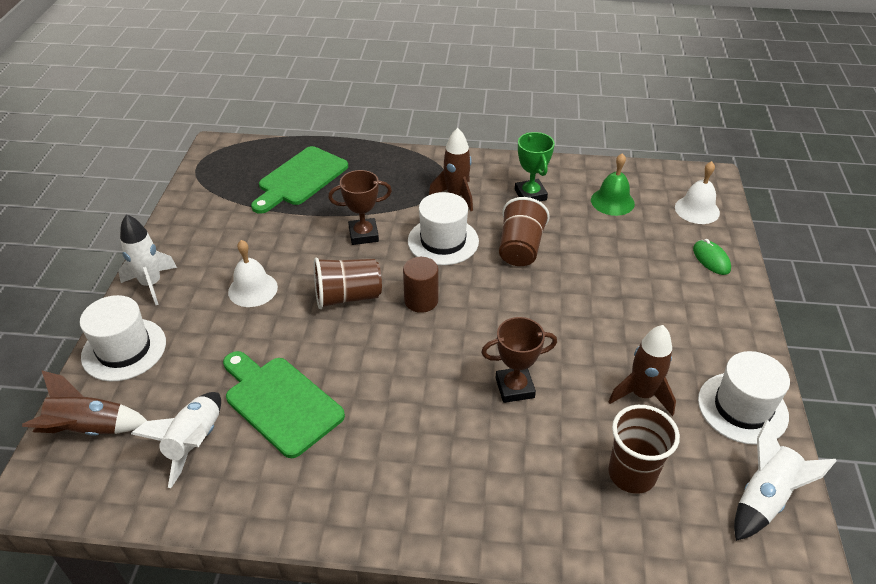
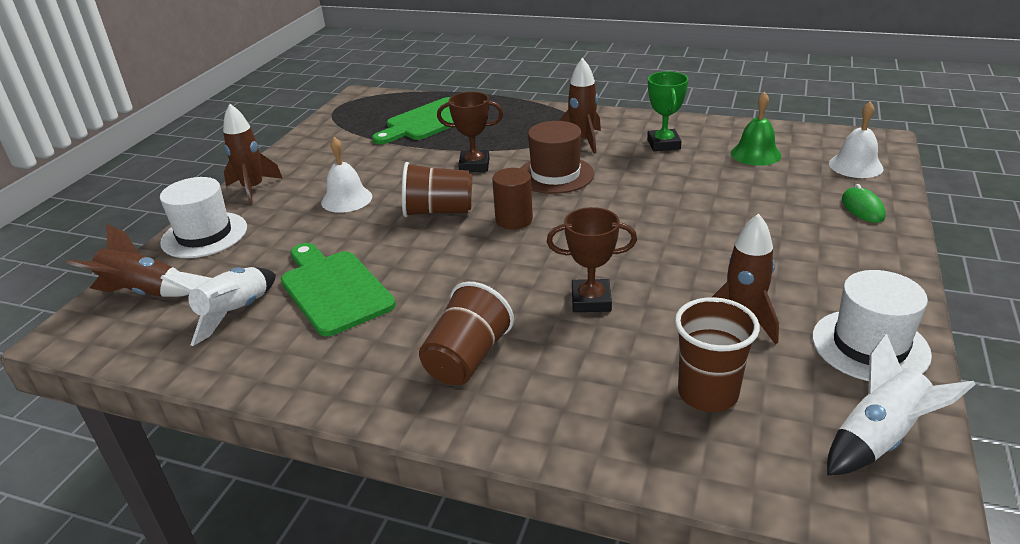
camera: 15 degrees right, 10 degrees down
(151, 284) = (253, 189): white rocket -> brown rocket
(443, 241) = (555, 175): white hat -> brown hat
(520, 248) = (637, 185): brown cup -> brown cup (467, 358)

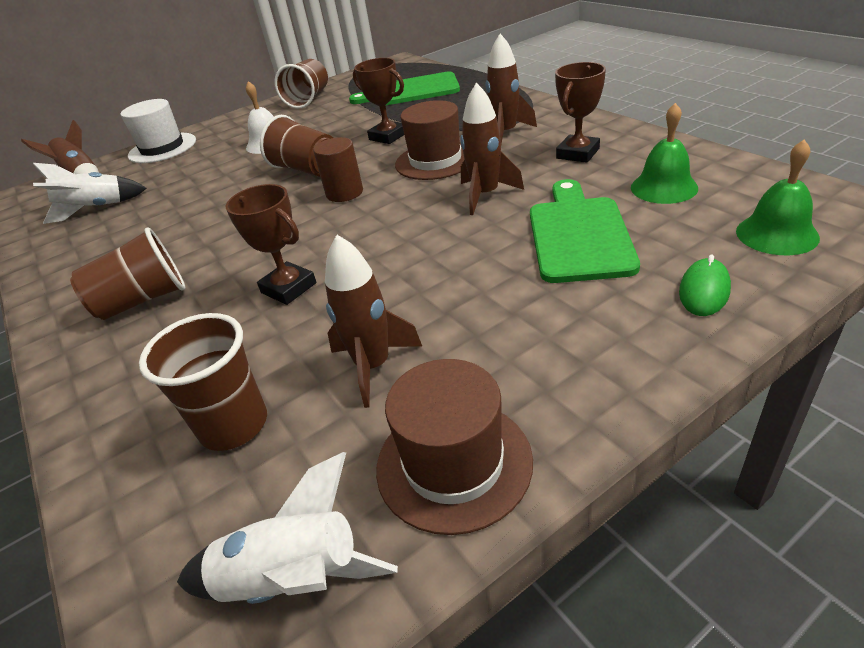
camera: 40 degrees right, 5 degrees up
(253, 189) = (232, 121): brown rocket -> brown rocket (485, 195)
(316, 149) = (308, 99): none -> brown cup
(333, 289) = (161, 211): green cutting board -> green cutting board (578, 234)
(663, 144) = (577, 153): green trophy -> brown trophy
(855, 166) = (776, 234): white bell -> green bell
(870, 345) = (453, 463): white hat -> brown hat

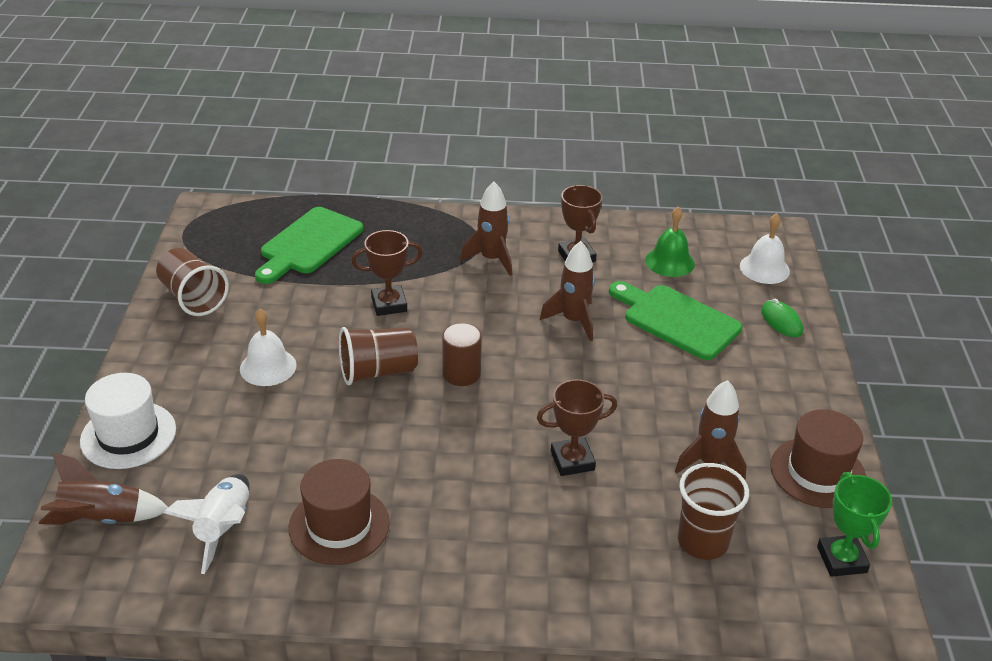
camera: 60 degrees left, 0 degrees up
(143, 300) = (483, 542): brown cup -> none
(293, 579) = (841, 559): white rocket -> green trophy
(435, 160) = (481, 309): brown hat -> brown hat (339, 525)
(776, 234) = (764, 268): green bell -> white bell

